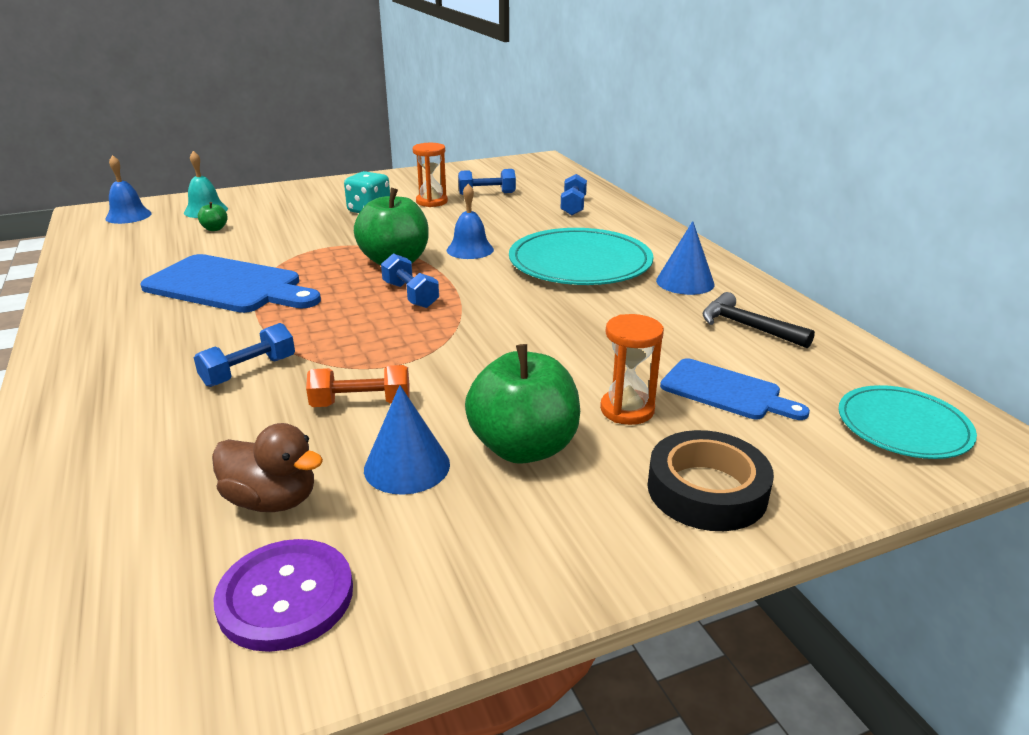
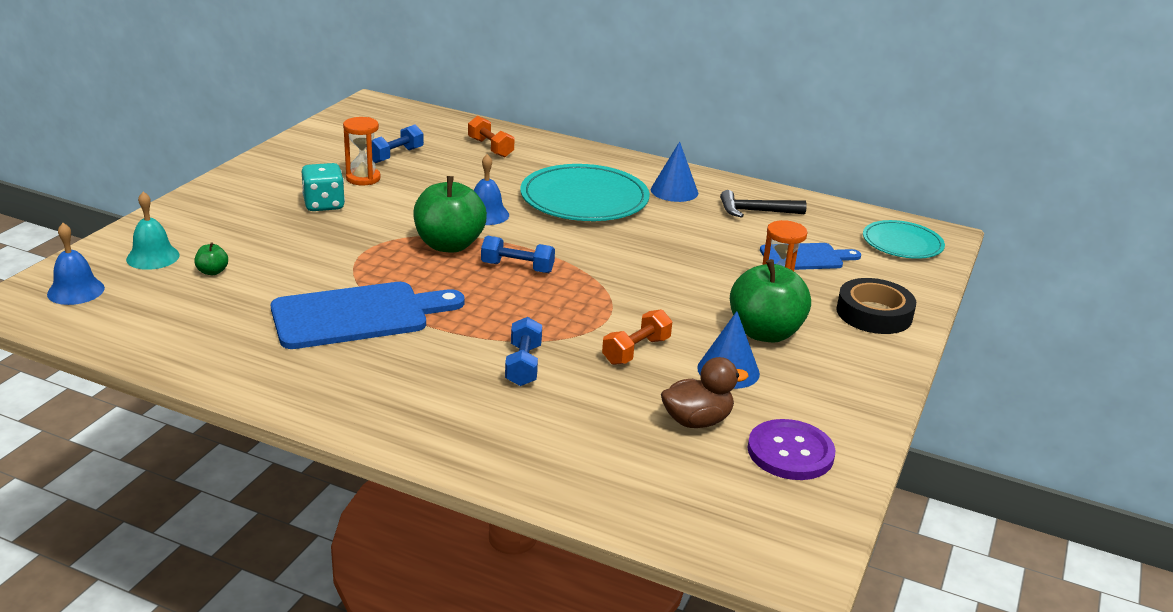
camera: 45 degrees left, 0 degrees up
(573, 206) = (490, 148): blue dumbbell -> orange dumbbell

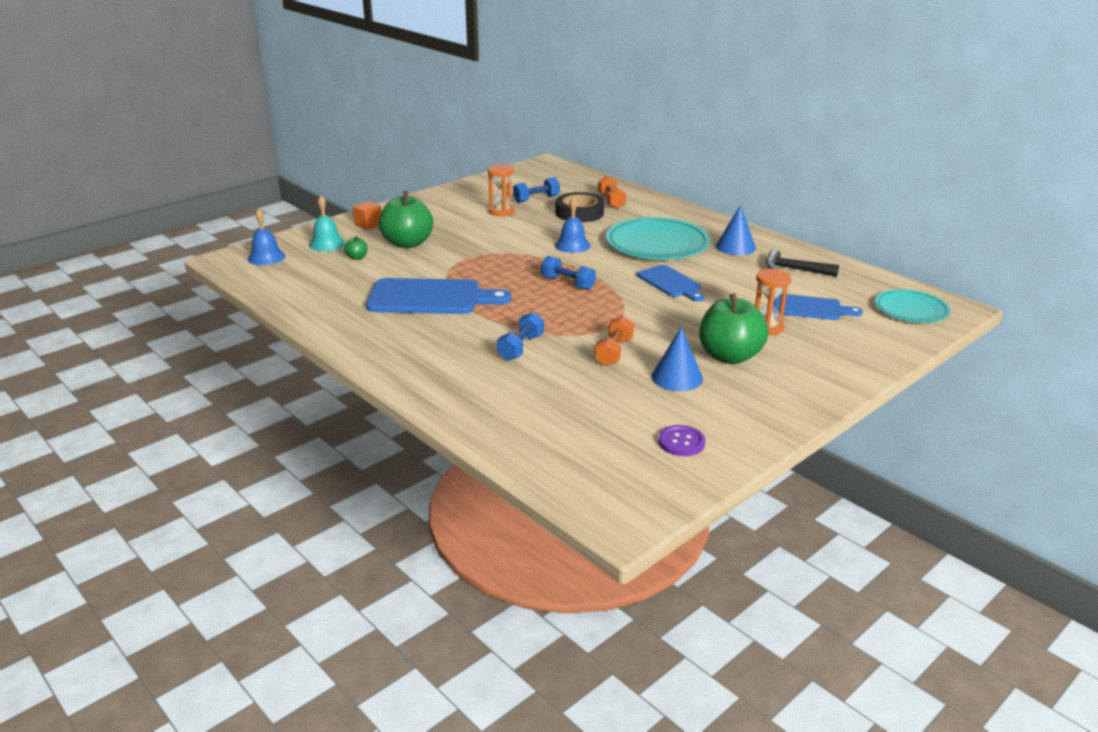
camera: 25 degrees right, 0 degrees up
(193, 220) = (368, 225): none -> orange cube
(324, 205) = (461, 225): turquoise dice -> none
(449, 245) = (529, 262): green apple -> green apple (407, 243)
(636, 249) = (670, 283): none -> blue cutting board
(636, 351) = (614, 352): orange dumbbell -> orange dumbbell turned 45 degrees counterclockwise
(697, 421) = (623, 407): brown duck -> none
(790, 452) = (681, 442): purple button -> purple button, size x0.65
(874, 314) = (839, 358): black tape -> black tape (579, 213)

